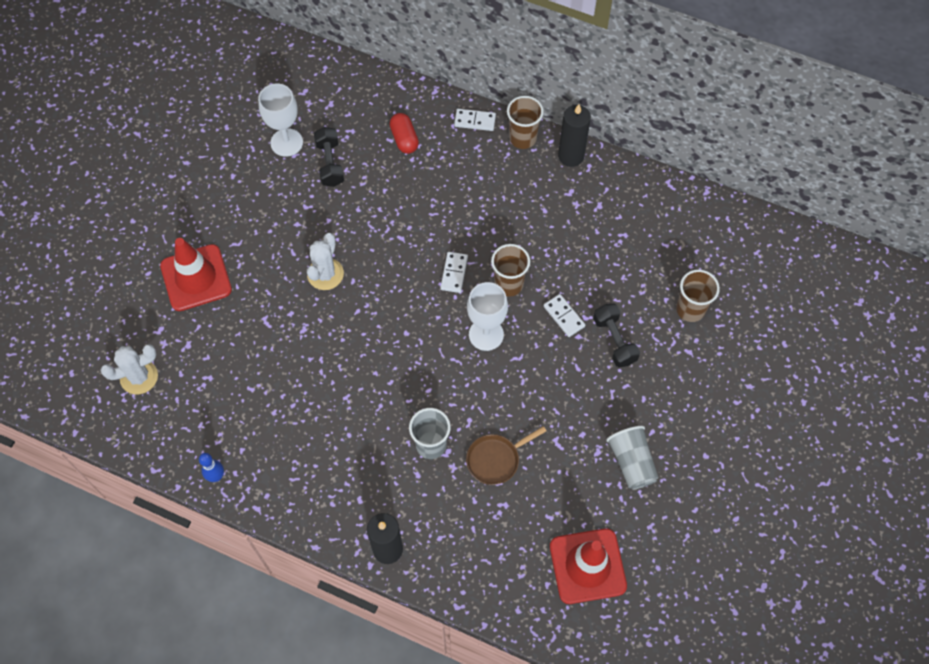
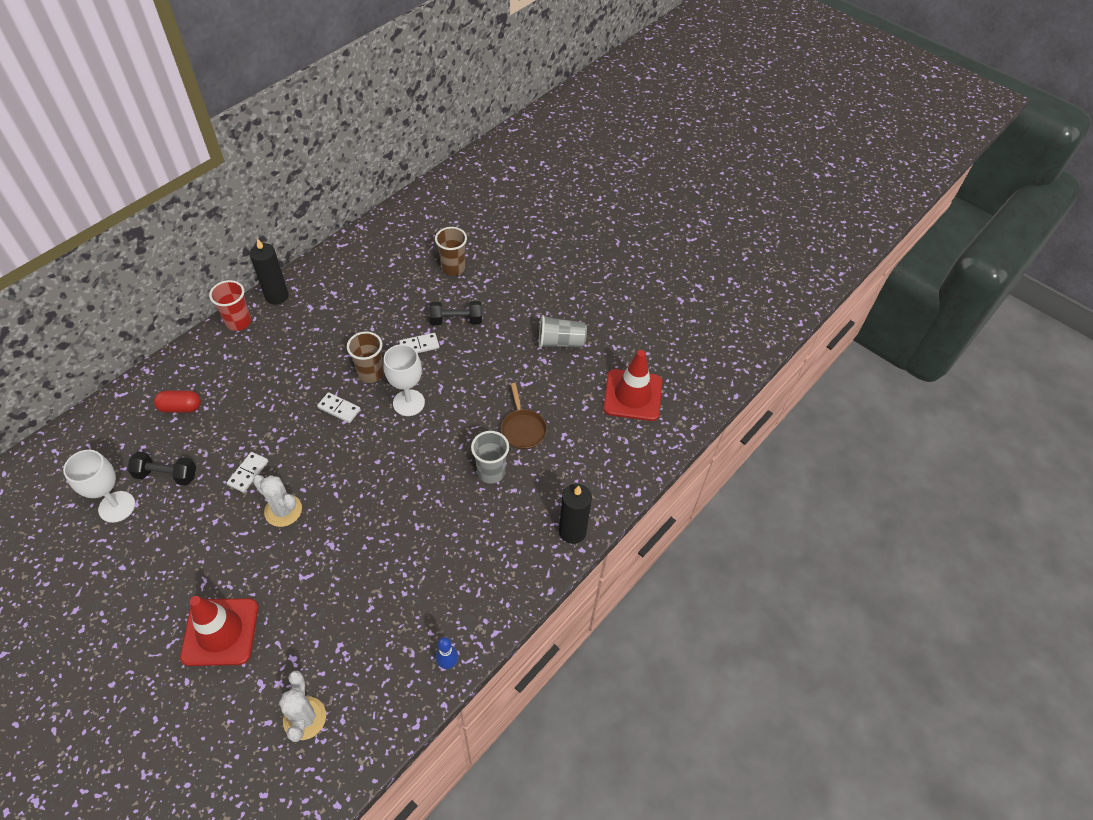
camera: 75 degrees left, 10 degrees down
(475, 121) = (198, 350): white domino -> white domino (248, 473)
(522, 138) = (238, 322): brown cup -> red cup

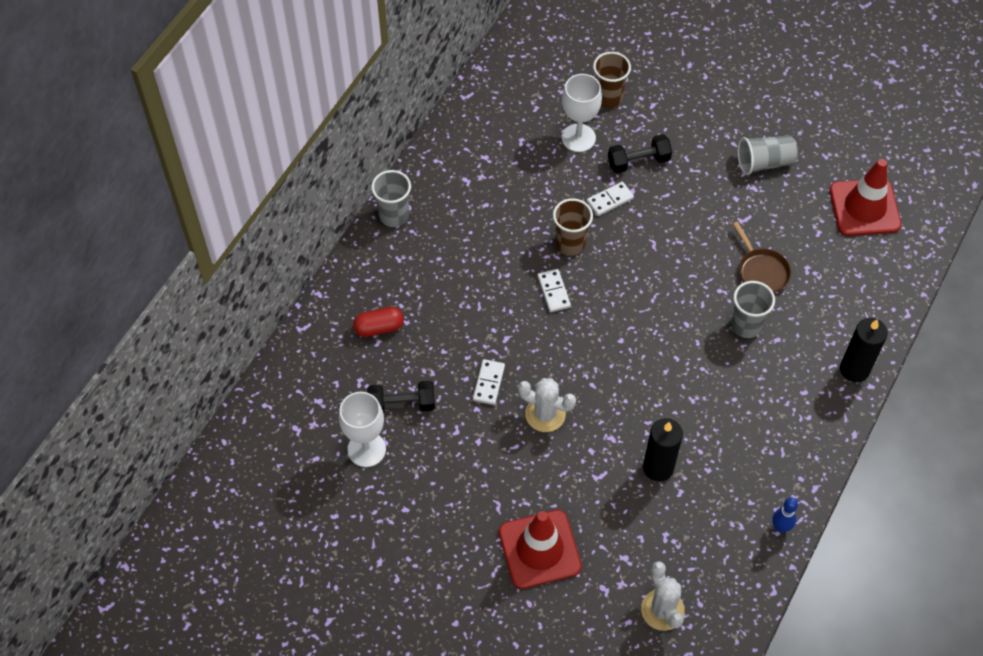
camera: 10 degrees left, 5 degrees up
(238, 322) = (394, 215): red cup -> grey cup
(277, 296) = (422, 175): black candle -> black candle (658, 468)
(339, 409) = (553, 291): white domino -> white domino turned 60 degrees clockwise
(408, 403) = (626, 268): white goblet -> white goblet (578, 138)

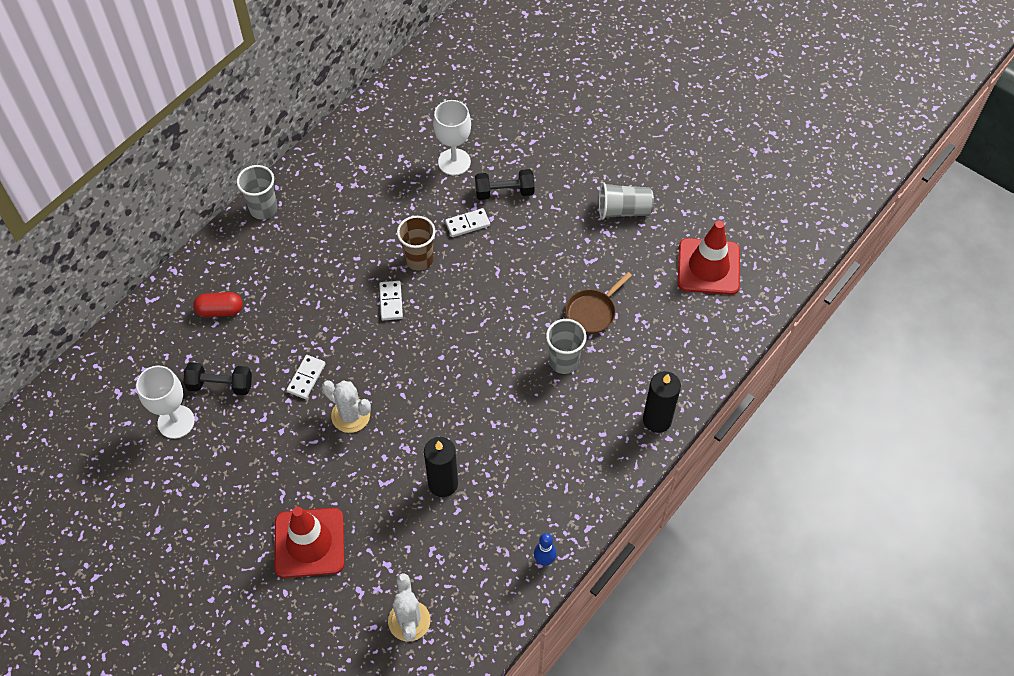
camera: 10 degrees right, 0 degrees up
(608, 98) = (492, 129): brown cup -> none
(761, 271) = (593, 312): brown pan -> brown pan turned 60 degrees clockwise

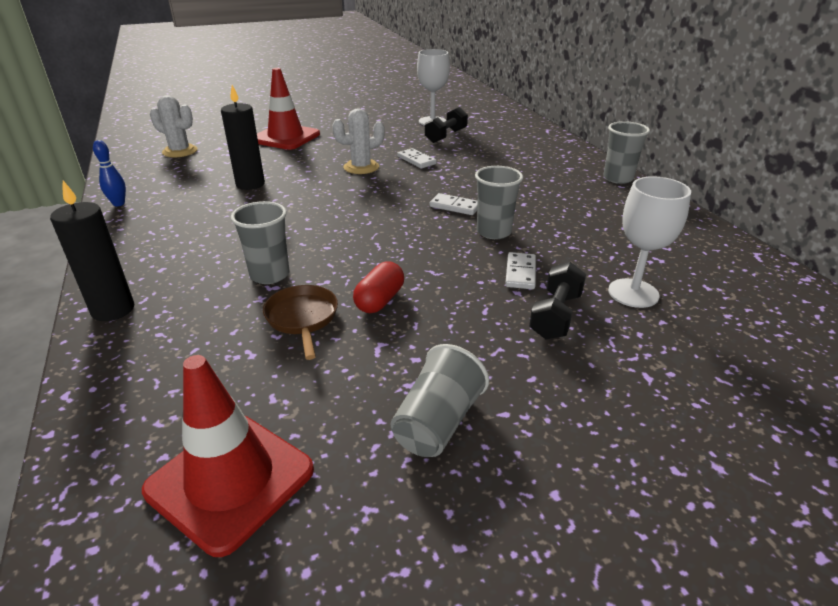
camera: 120 degrees right, 25 degrees down
(220, 310) = (515, 146): red capsule -> red capsule (379, 300)
(419, 259) = (494, 232): brown cup -> grey cup

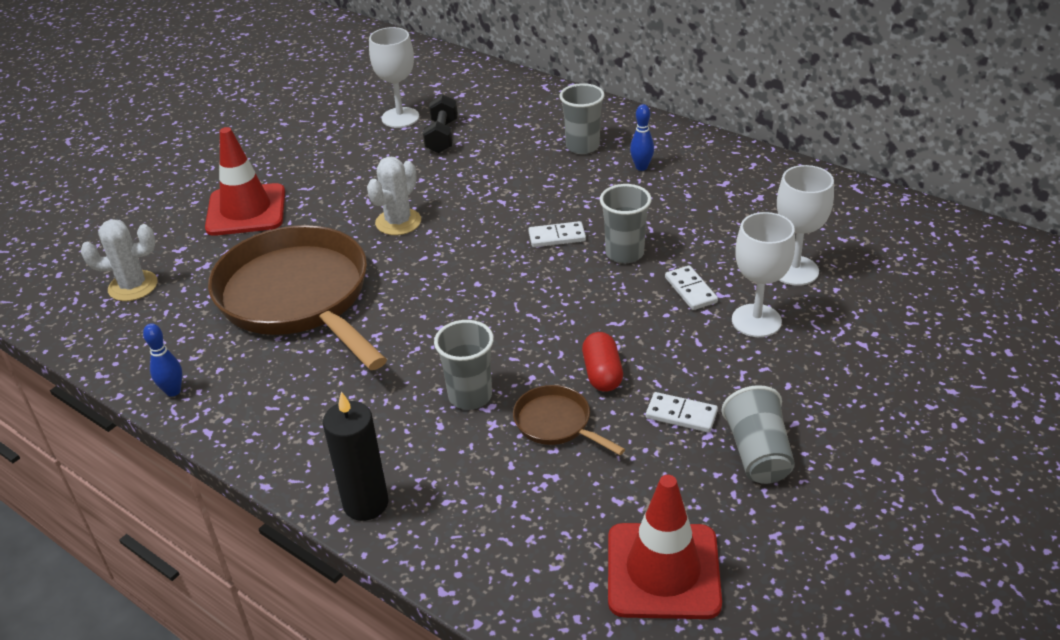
camera: 30 degrees left, 5 degrees up
(250, 184) = (298, 298): black candle -> brown pan
(416, 160) = (449, 188): white domino -> white domino (681, 415)
(555, 316) = (756, 321): black dumbbell -> white goblet
(568, 188) = (641, 167): none -> blue bowling pin
(618, 178) = (676, 136): grey cup -> grey cup (582, 146)

